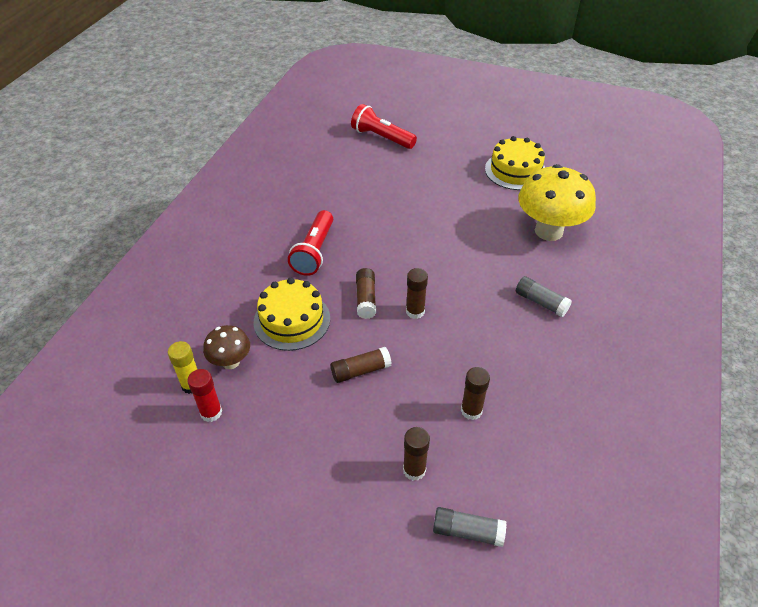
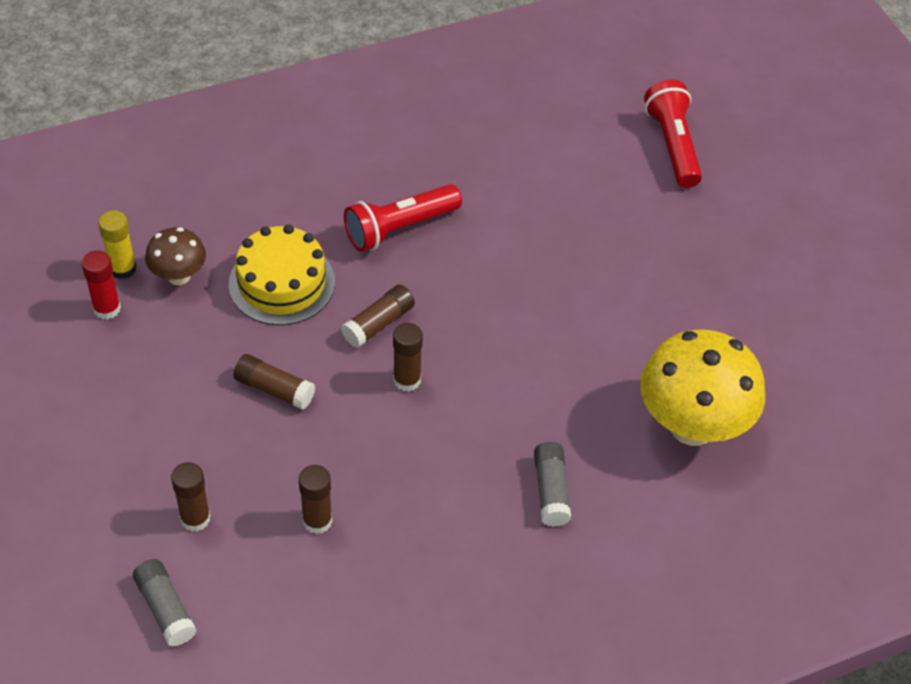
camera: 45 degrees right, 5 degrees up
(515, 171) = (775, 321): yellow cake -> none

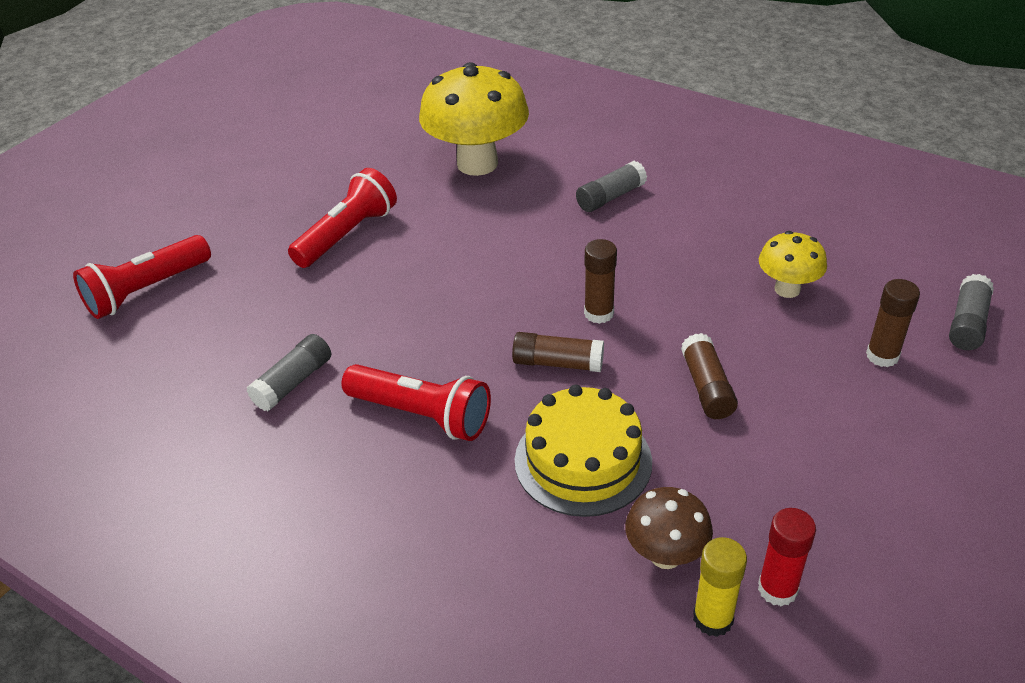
camera: 120 degrees left, 10 degrees down
(317, 521) = (787, 289): brown glue stick -> yellow mushroom
(493, 181) = (293, 382): none -> grey glue stick
(650, 283) = (347, 235): none -> red flashlight

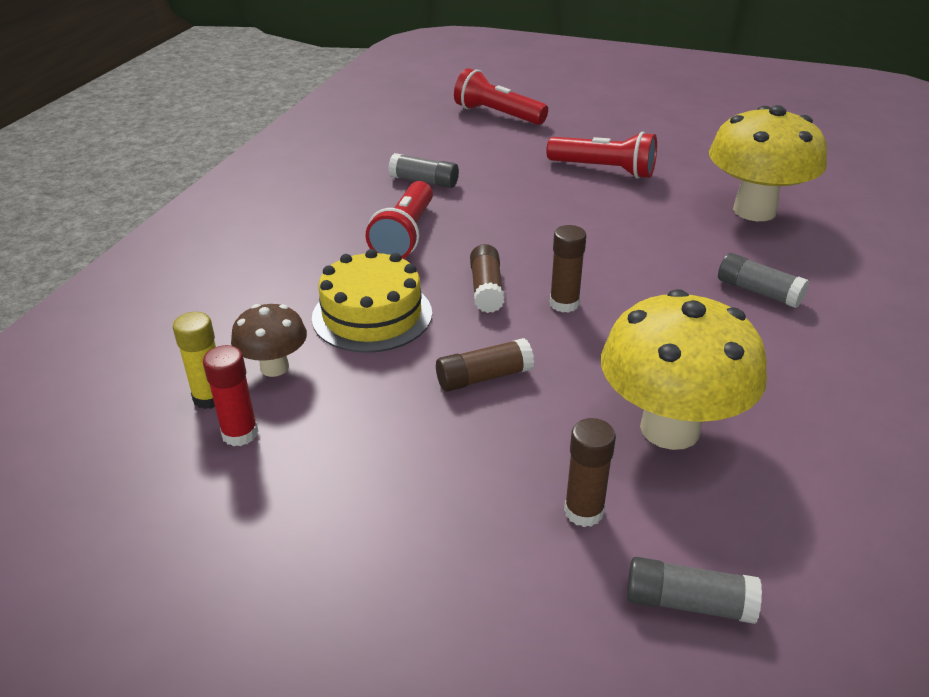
camera: 75 degrees right, 5 degrees down
(787, 289) = (670, 428): yellow mushroom -> yellow mushroom, size x1.93

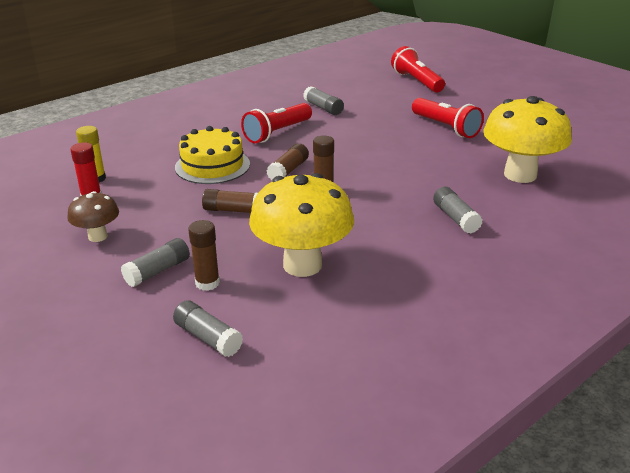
camera: 30 degrees right, 5 degrees down
(274, 367) = (138, 175): brown mushroom -> brown mushroom (98, 236)
(492, 522) = (158, 271): none -> grey glue stick

